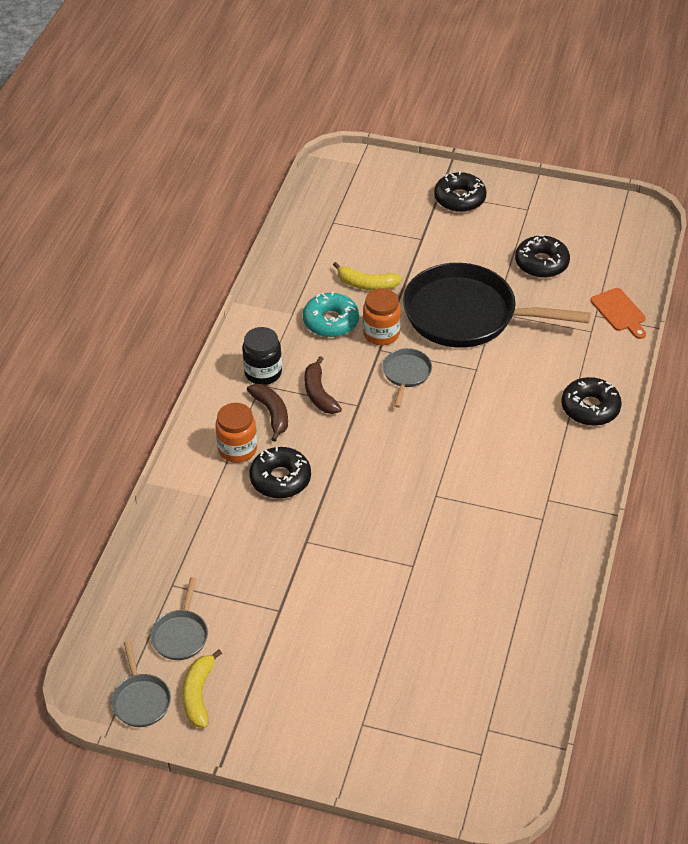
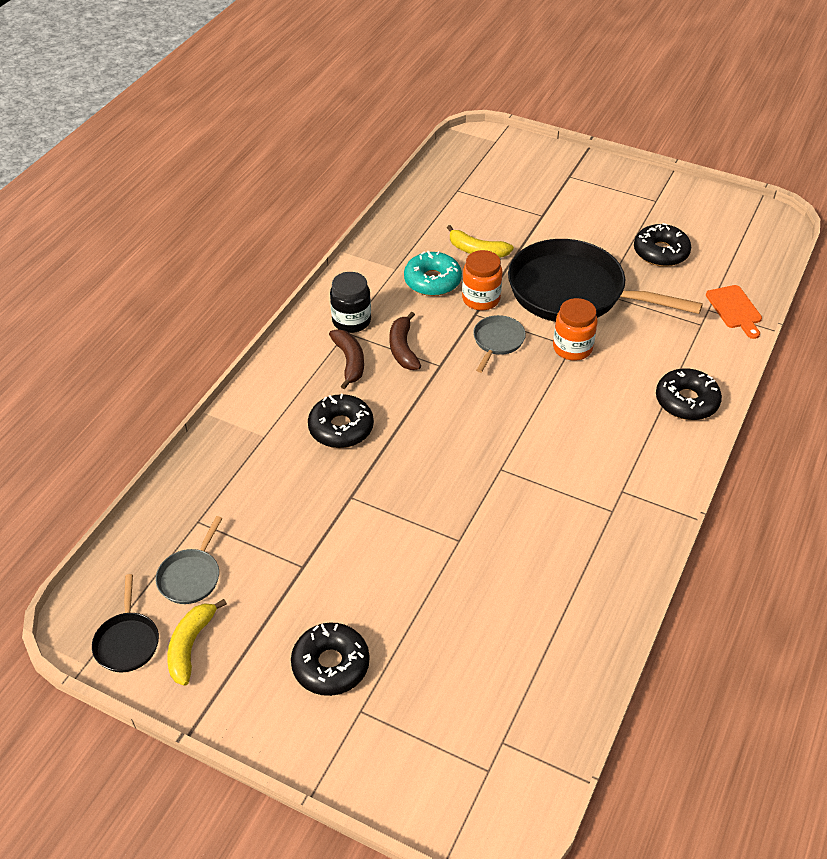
camera: 10 degrees right, 0 degrees up
(141, 700) = (127, 641): grey pan -> black pan
(237, 449) = (305, 392): orange jar -> orange jar (572, 348)
(459, 199) = (589, 183): black donut -> black donut (331, 665)

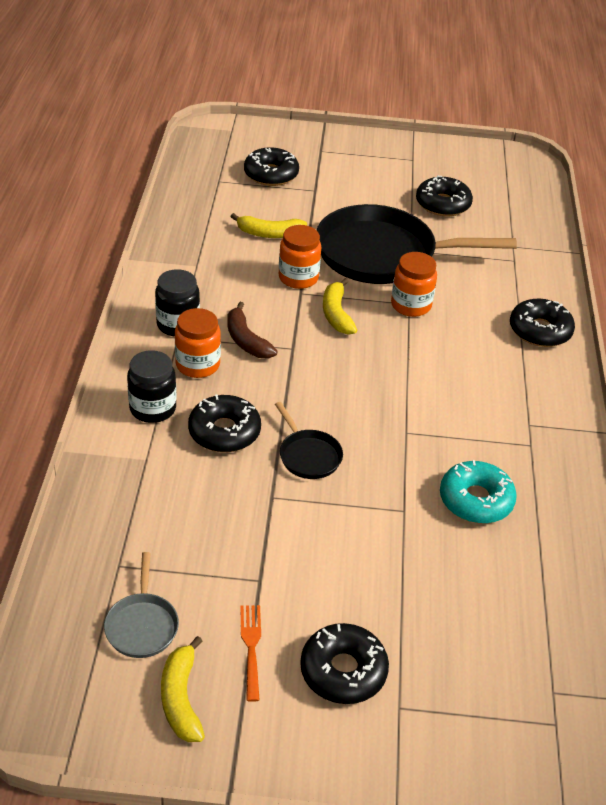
camera: 25 degrees left, 5 degrees down
(127, 641) = (105, 716): black pan -> black pan (308, 455)
(266, 621) = (251, 647): none -> orange fork
(292, 392) = (153, 408): none -> black jar
(349, 362) = (197, 365): brown banana -> orange jar
(432, 281) = (240, 270): turquoise donut -> turquoise donut (476, 500)
(497, 341) = (336, 314): grey pan -> yellow banana
(509, 192) = (271, 174): none -> black donut
(735, 309) = (535, 241): orange cutting board -> none

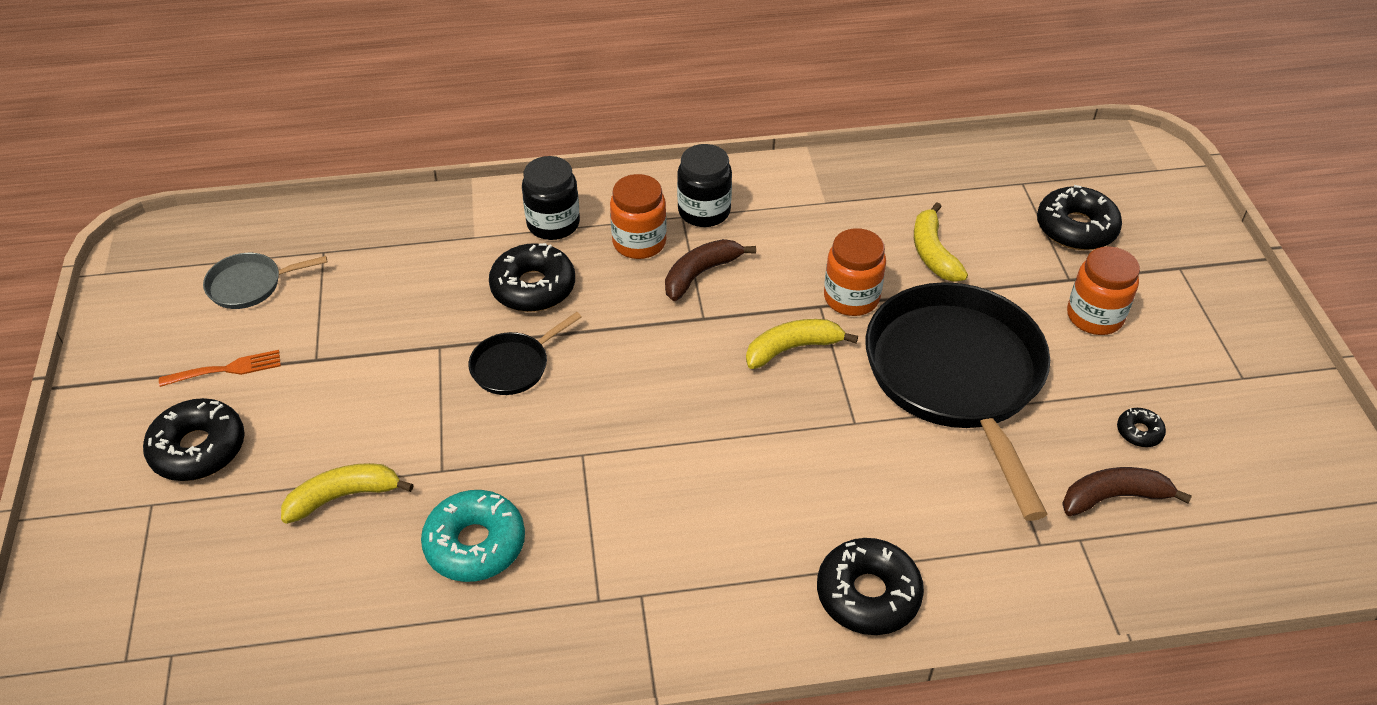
camera: 80 degrees right, 5 degrees up
(181, 698) = (164, 331): yellow banana -> yellow banana (344, 496)
(411, 305) = (851, 425): orange jar -> orange jar (1094, 316)
(442, 204) = (1139, 432): black donut -> black donut, size x0.49
(486, 226) = (1114, 497): none -> brown banana

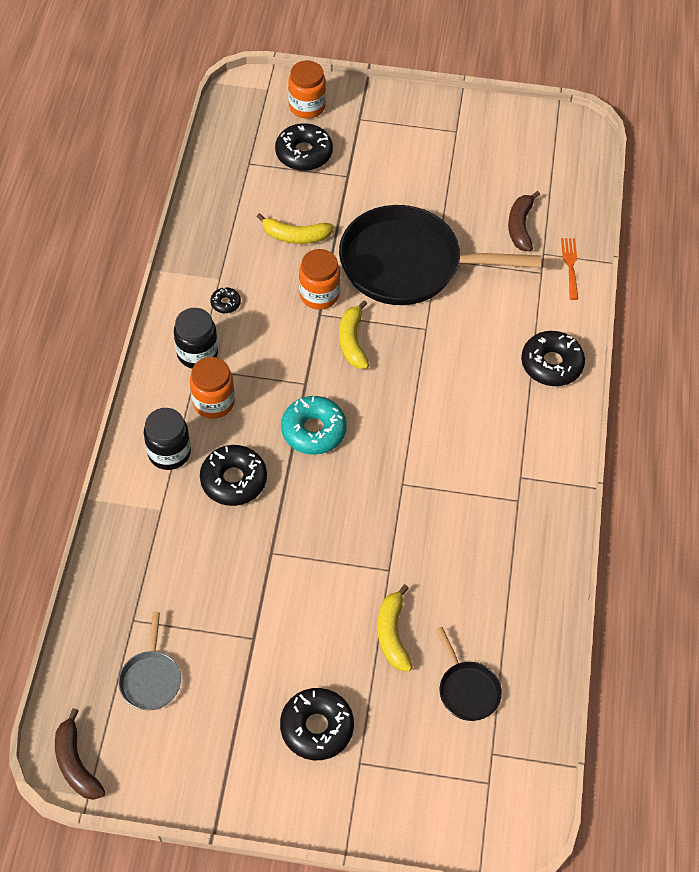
camera: 75 degrees left, 10 degrees up
(226, 369) = (241, 703): orange fork -> orange fork (570, 266)
(475, 544) = (456, 560): turquoise donut -> turquoise donut (313, 430)
(514, 366) = (308, 508): black pan -> black pan (467, 690)
(701, 274) = (262, 373): brown banana -> brown banana (76, 763)
(1094, 316) = (384, 177): orange jar -> orange jar (307, 107)
(1139, 432) = (479, 195): black donut -> black donut (225, 303)

